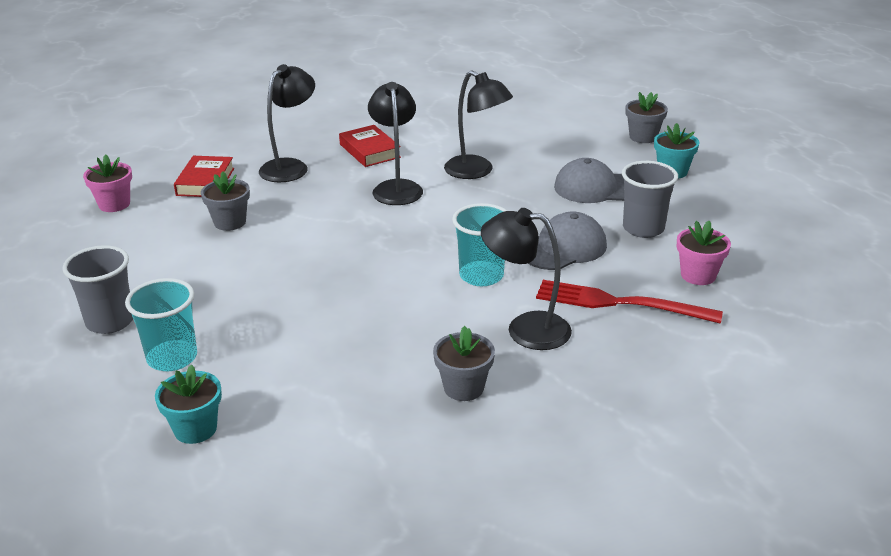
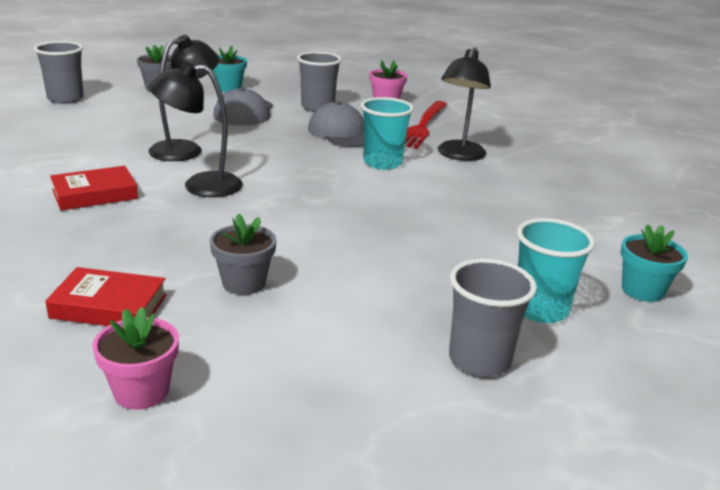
camera: 90 degrees left, 5 degrees down
(290, 167) = (104, 243): black lamp -> none
(463, 388) = (539, 181): grey flower pot -> none
(578, 104) = (65, 98): none -> grey cup

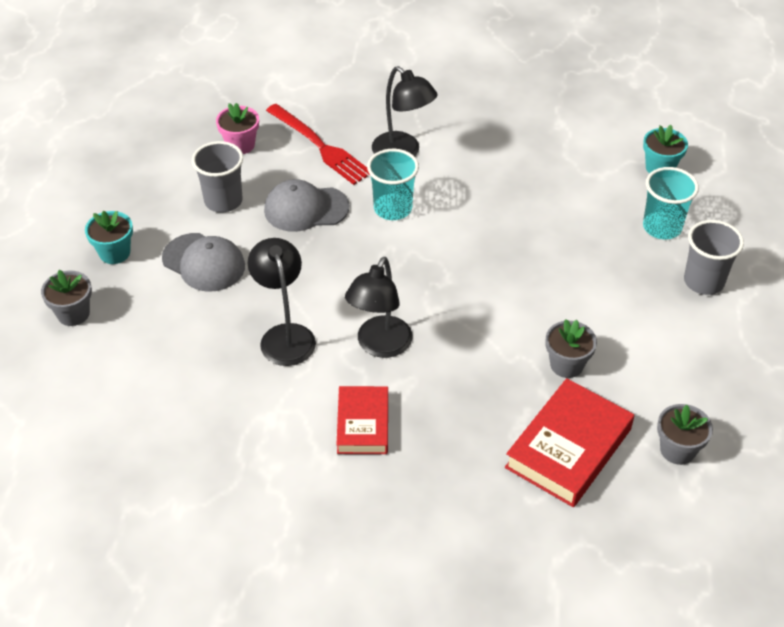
camera: 60 degrees left, 20 degrees up
(65, 98) = (61, 406): grey cup -> none
(109, 306) = (568, 448): red book -> red book, size x1.57
(141, 391) = (677, 450): pink flower pot -> grey flower pot

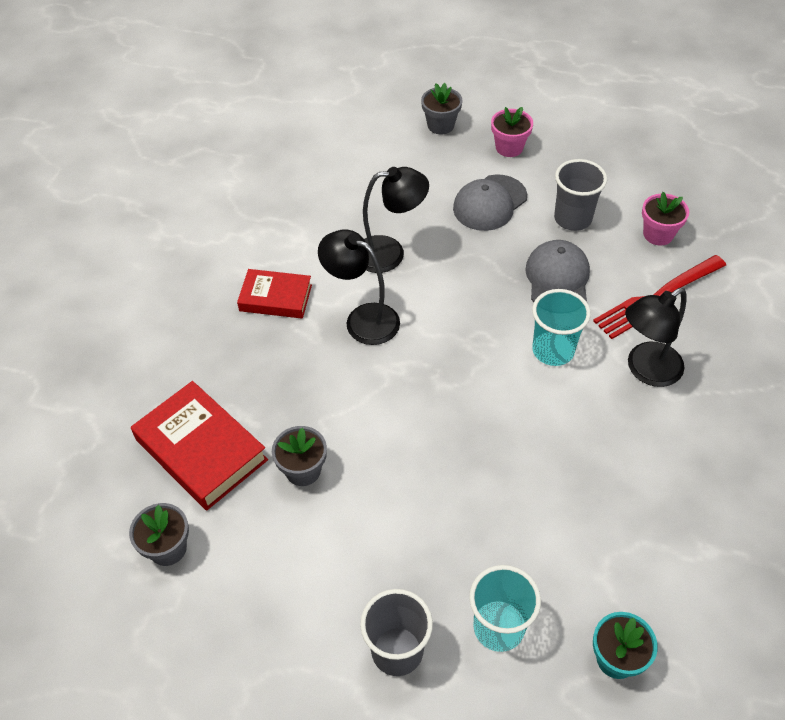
camera: 100 degrees right, 5 degrees up
(114, 253) = (509, 147): turquoise flower pot -> pink flower pot

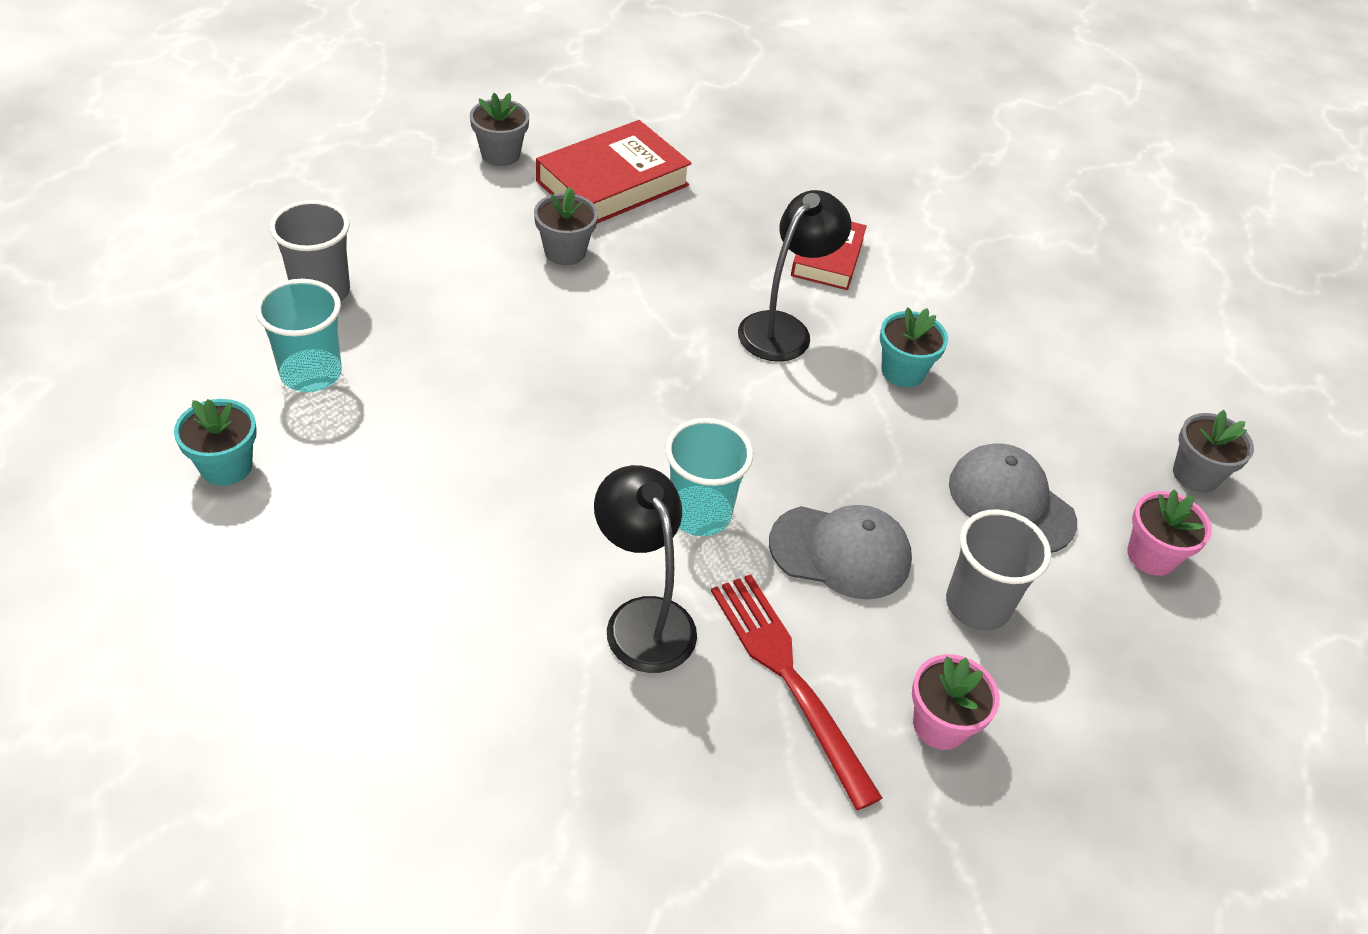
camera: 90 degrees right, 5 degrees down
(390, 253) = (903, 371): black lamp -> turquoise flower pot

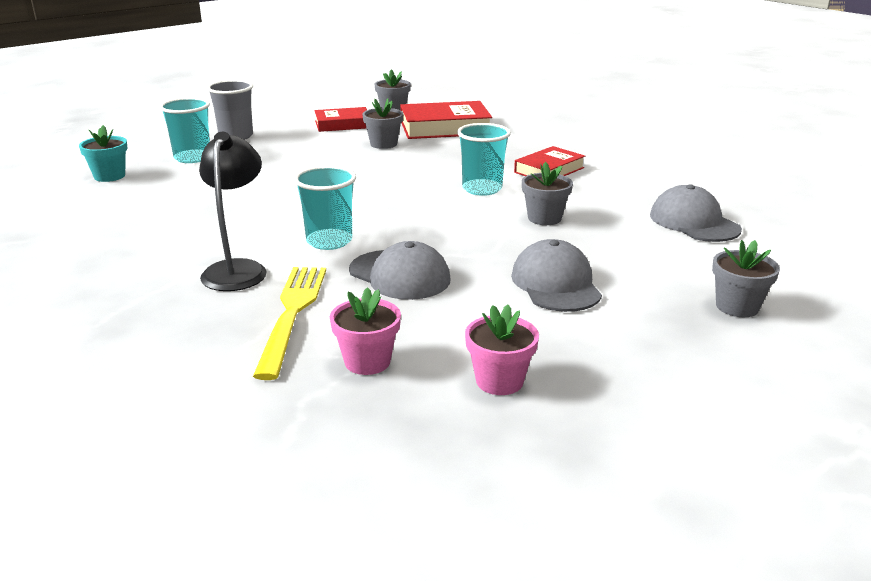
camera: 35 degrees right, 20 degrees down
(457, 211) = (342, 124): none -> red book
(783, 328) = (482, 189): black lamp -> turquoise cup
(788, 677) = (292, 313): red fork -> yellow fork
(903, 371) = (544, 218): turquoise flower pot -> grey flower pot
(977, 605) = (468, 319): grey cup -> none
(1057, 326) = (694, 222): none -> grey cap
(1151, 556) = (646, 333): pink flower pot -> pink flower pot (499, 381)

